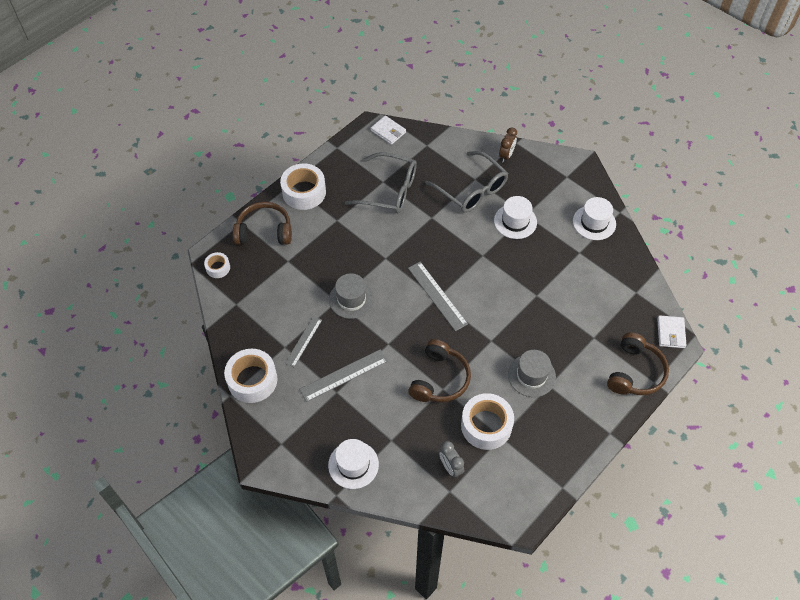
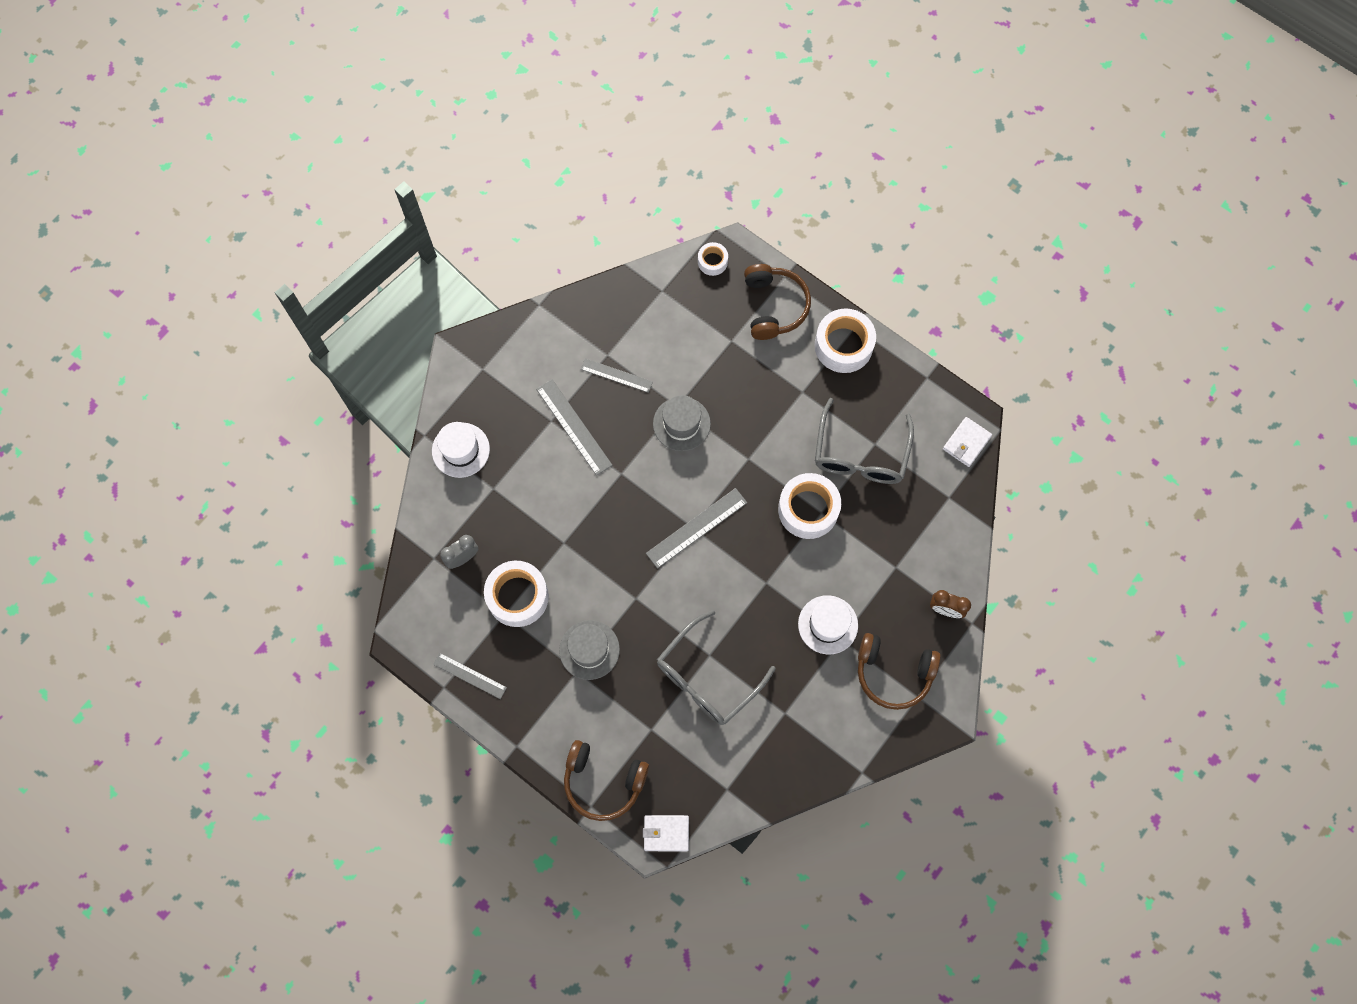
camera: 85 degrees right, 15 degrees up
(252, 380) = (560, 326): white tape -> white tape (808, 509)
(440, 379) = (576, 538): brown headphones -> brown headphones (893, 673)
(472, 190) = (876, 563): grey glasses -> grey glasses (707, 677)
(552, 466) = (470, 675): none -> grey ruler
(594, 222) = (839, 735): white hat -> none

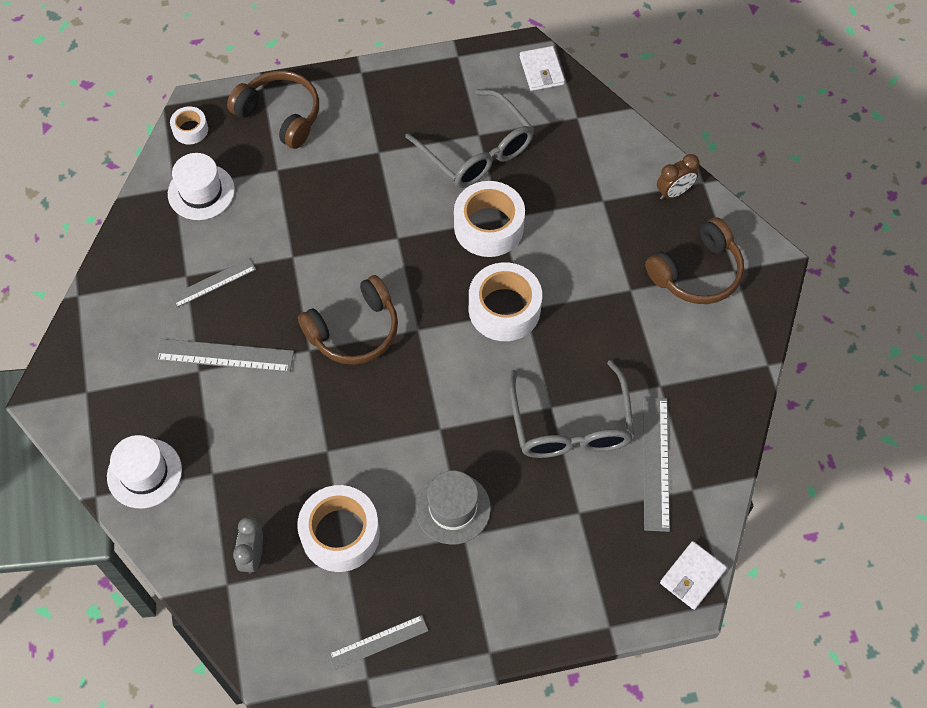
camera: 50 degrees left, 10 degrees down
(603, 782) = (594, 596): brown headphones -> brown headphones (354, 331)
(681, 424) = (312, 265): grey hat -> none
(697, 528) = (421, 326): grey ruler -> grey ruler (656, 463)
(828, 624) = (608, 290): white hat -> white hat (201, 192)
(843, 345) = (368, 92): white tape -> white tape (504, 309)

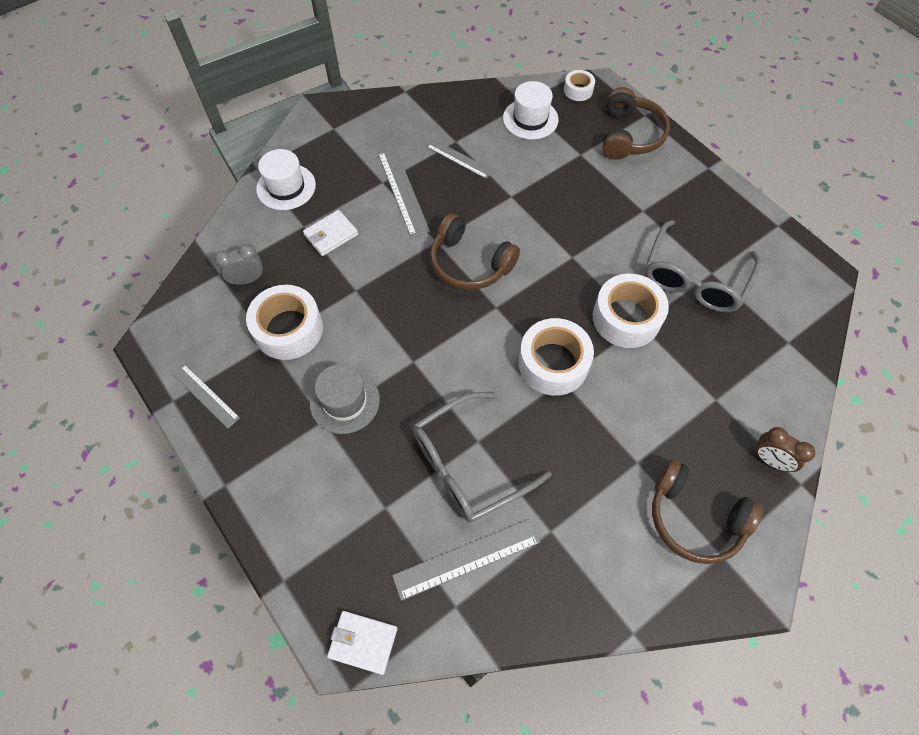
camera: 65 degrees right, 0 degrees up
(541, 71) = (815, 293): white wallet -> white wallet (331, 235)

